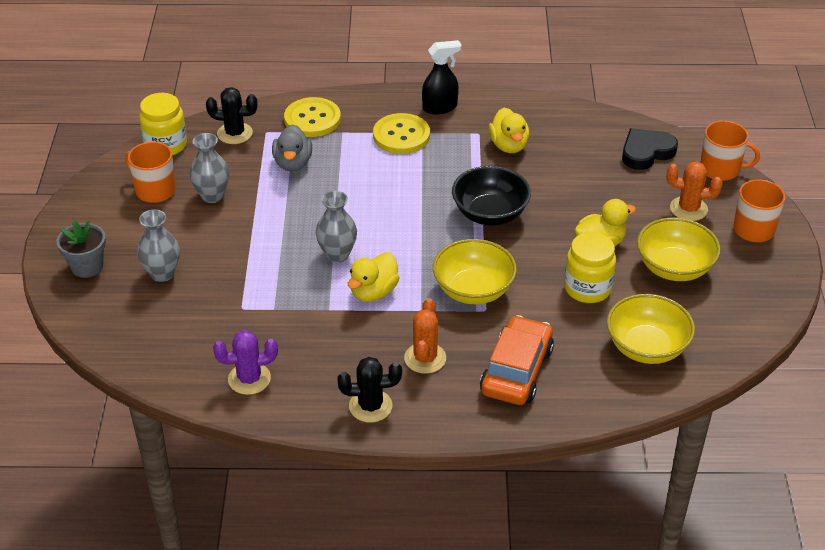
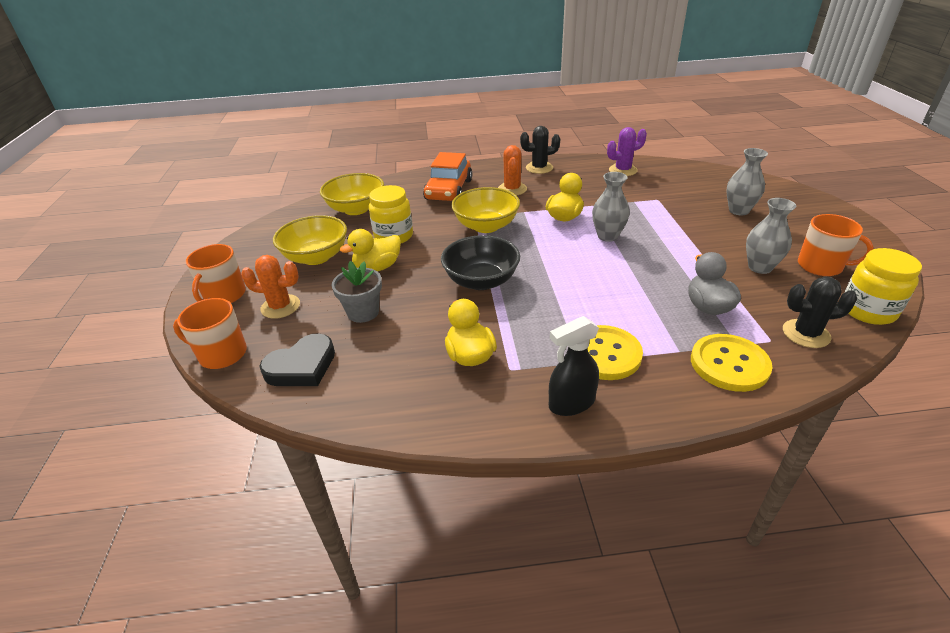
camera: 175 degrees right, 5 degrees down
(87, 266) = (803, 208): grey flower pot -> grey flower pot (363, 312)

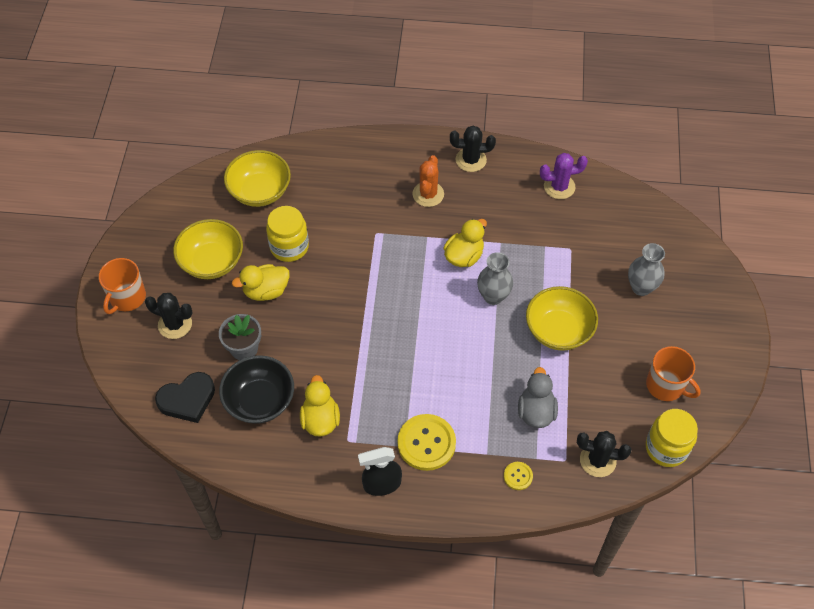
camera: 10 degrees right, 20 degrees up
(222, 354) = (125, 371): orange mug -> none
(280, 306) = (175, 324): orange cactus -> black cactus
(449, 190) = (361, 179): orange car -> none
(481, 281) = (354, 332): black bowl -> black bowl (260, 401)
(486, 226) = (382, 252): yellow bowl -> yellow bowl (558, 330)
(729, 364) = (518, 476): yellow button -> yellow button, size x0.49
(760, 267) = (610, 374): grey vase -> none

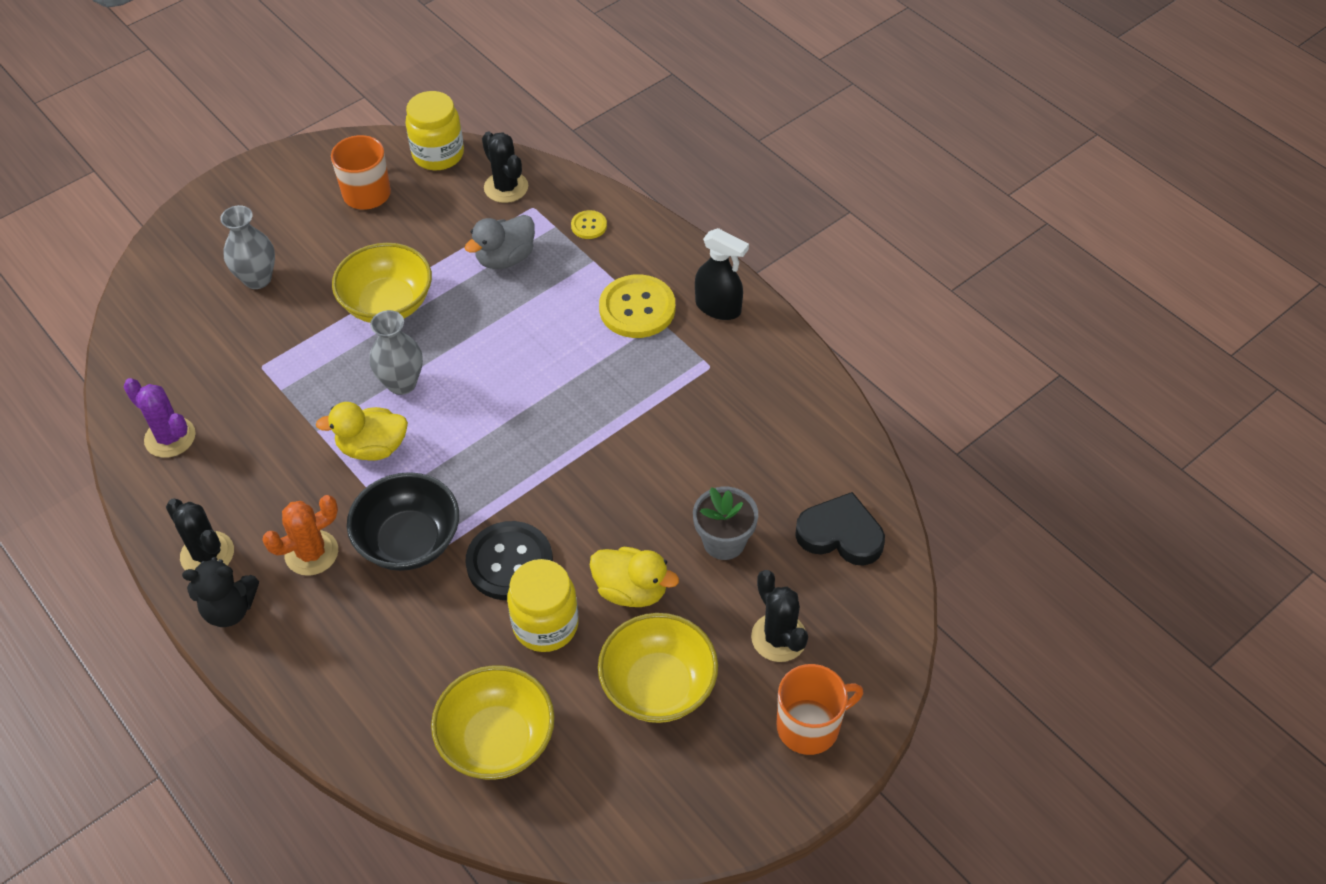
camera: 135 degrees left, 5 degrees down
(260, 401) = (761, 471): black bowl -> black bowl (409, 541)
(320, 419) = (716, 405): yellow duck -> none
(336, 259) = (509, 562): none -> black button
(431, 150) = (230, 609): none -> black teddy bear

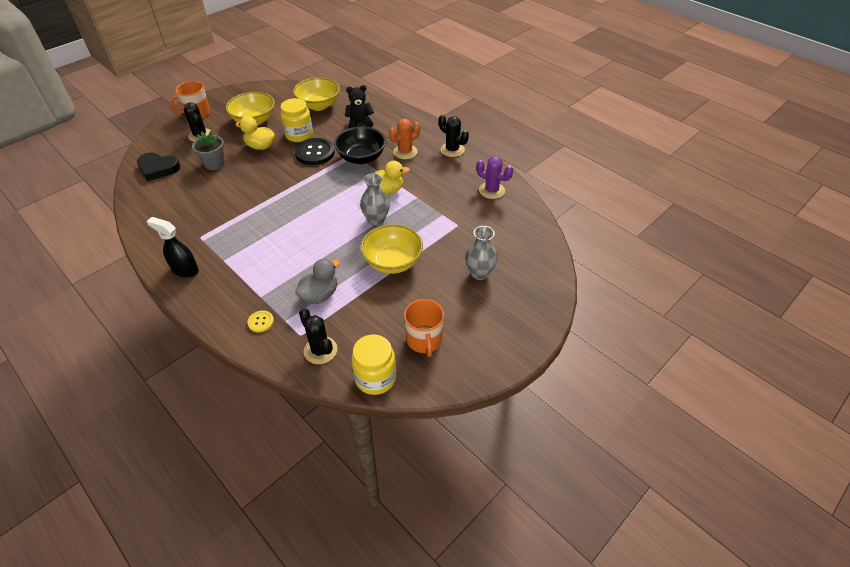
camera: 175 degrees right, 5 degrees down
(230, 609) = (435, 134): black teddy bear -> black teddy bear (360, 123)
(637, 308) = (236, 267): yellow button -> none

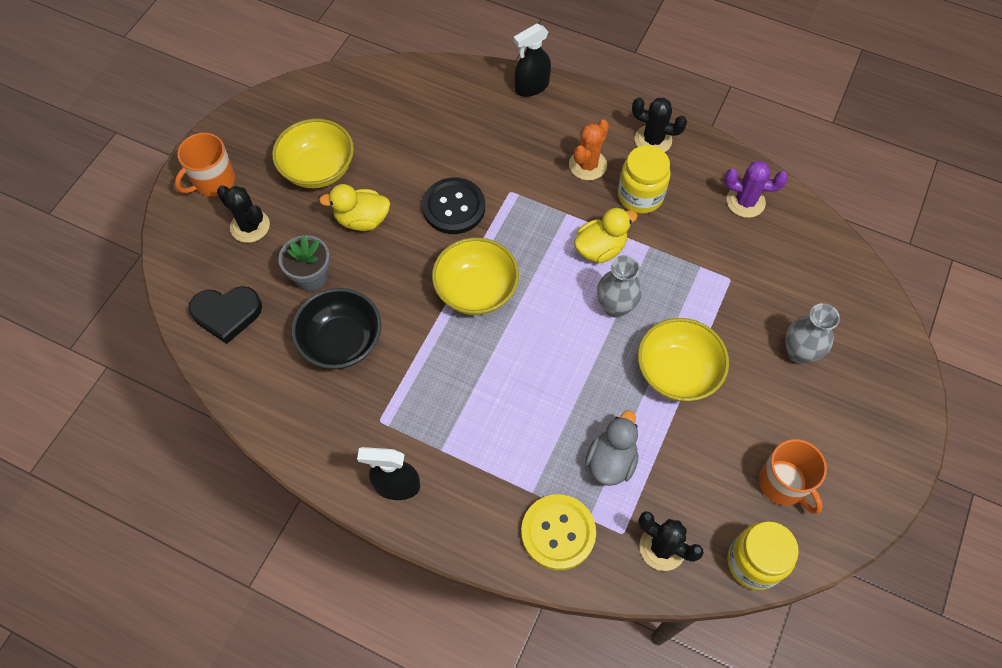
camera: 20 degrees left, 15 degrees up
(261, 322) = (558, 532): yellow button -> yellow button, size x2.04
(299, 135) = (408, 178): yellow jar -> yellow jar (640, 196)
(319, 105) = (402, 107): yellow bowl -> yellow bowl (476, 290)
(360, 123) = (488, 126): black teddy bear -> none
(361, 158) = (529, 196): black bowl -> black bowl (341, 341)
(396, 112) = (531, 87): none -> black spray bottle

